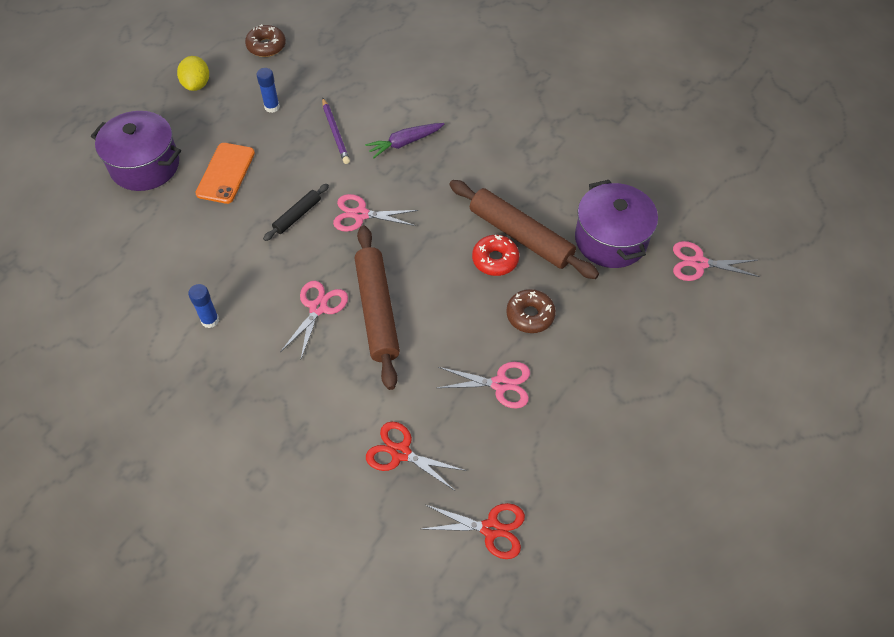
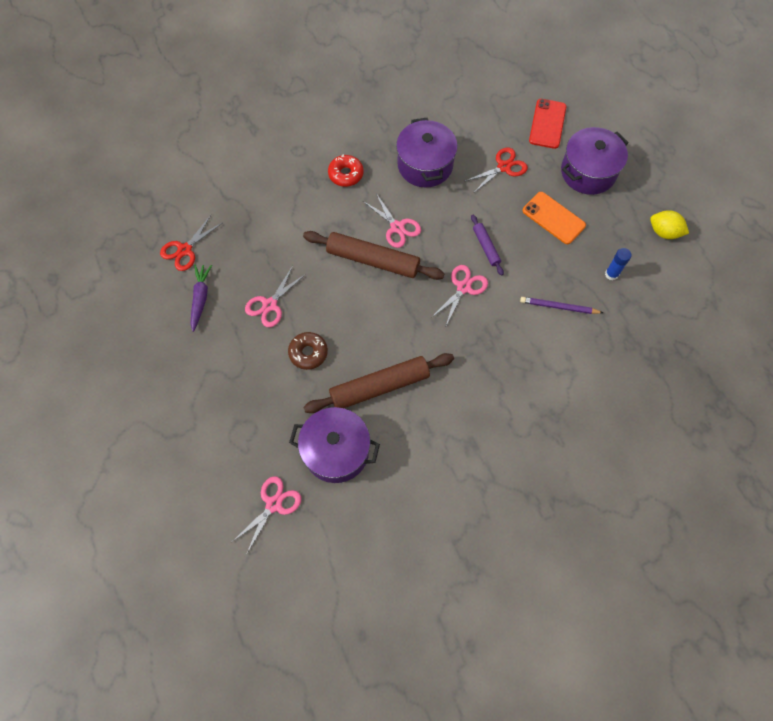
camera: 120 degrees right, 10 degrees up
(86, 225) = (547, 124): none -> red phone
(210, 320) = (425, 165): blue glue stick -> purple pot
(266, 46) = (691, 298): brown donut -> none
(297, 215) = (486, 247): black rolling pin -> purple rolling pin
(401, 453) = (263, 227): red scissors -> red scissors (504, 167)
(404, 143) = (521, 352): purple carrot -> purple carrot (200, 298)
(495, 260) = (369, 356): red donut -> red donut (346, 174)

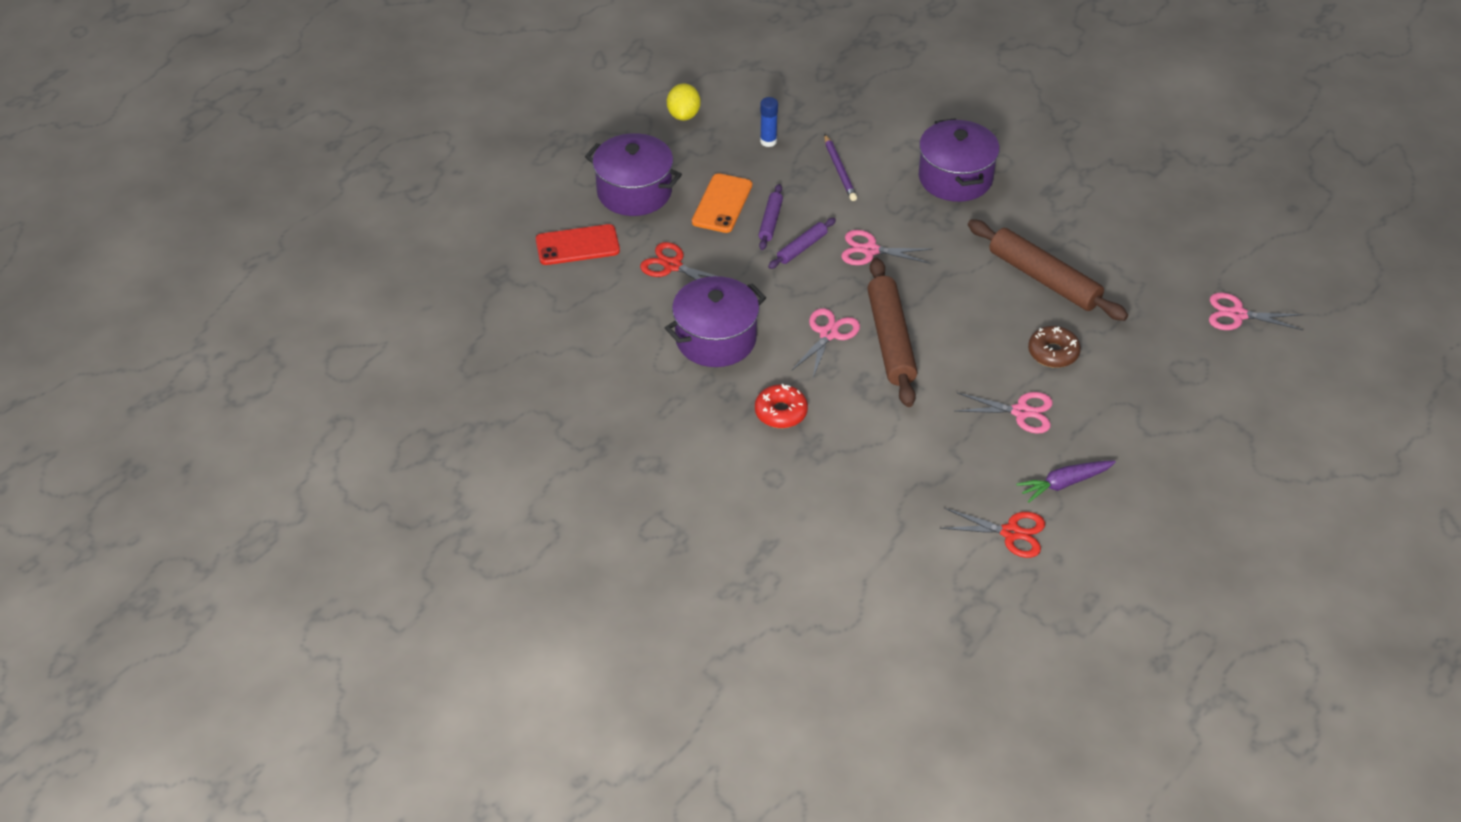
camera: 115 degrees left, 20 degrees down
(336, 451) = (1142, 287): purple pot -> purple pot (955, 178)
(522, 239) = (770, 221): none -> purple rolling pin

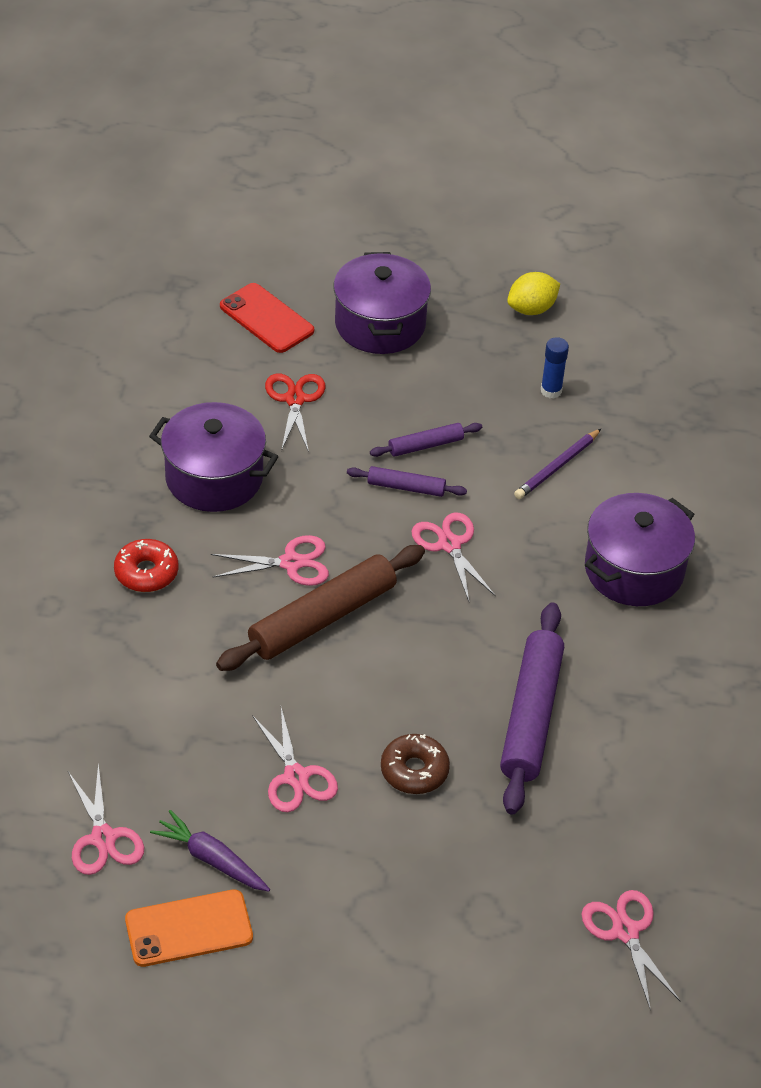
camera: 55 degrees right, 0 degrees up
(722, 203) = (420, 396): orange phone -> orange phone (189, 928)
(1011, 533) = (103, 838): red scissors -> pink scissors
(1044, 279) = (531, 716): brown rolling pin -> purple rolling pin

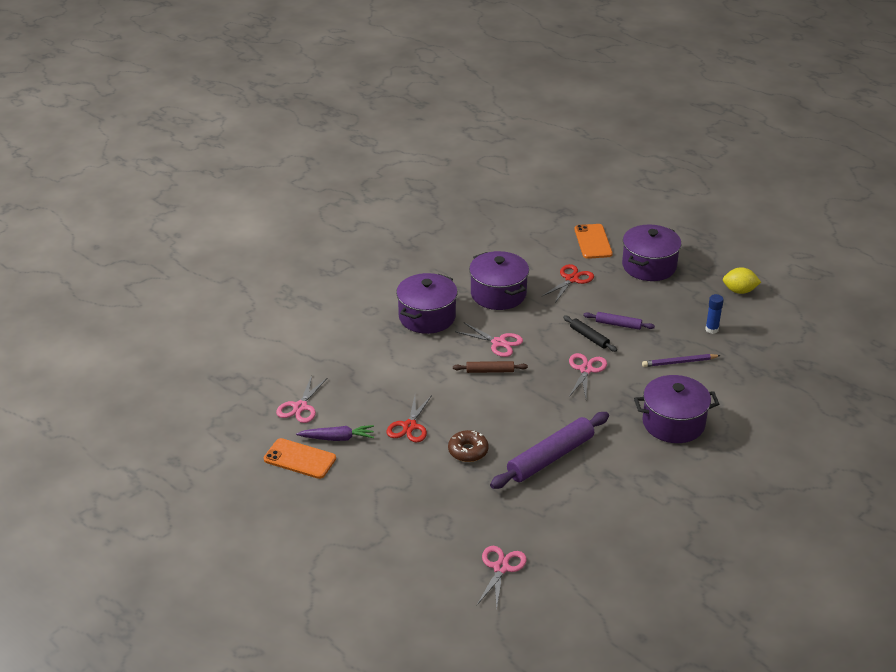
camera: 40 degrees right, 10 degrees down
(146, 572) = (427, 317): red donut -> purple pot
(211, 859) = (337, 438): purple carrot -> purple carrot turned 105 degrees clockwise
(266, 318) = (593, 242): red phone -> orange phone
(295, 777) = (409, 426): pink scissors -> red scissors
(322, 618) = (490, 371): brown rolling pin -> brown rolling pin, size x0.50
(406, 487) = (589, 337): purple rolling pin -> black rolling pin

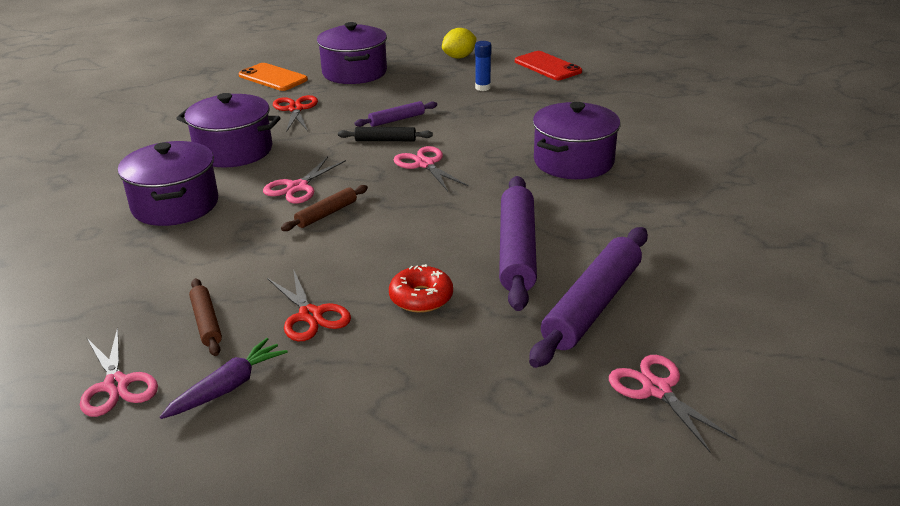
camera: 45 degrees left, 5 degrees down
(300, 459) = (202, 449): orange phone -> none
(364, 399) = (206, 322): none -> brown rolling pin
(468, 451) = (421, 297): brown donut -> red donut
(498, 343) = (297, 187): pink scissors -> pink scissors turned 135 degrees clockwise
(538, 511) = (592, 305): none -> purple rolling pin
(679, 362) = (497, 119): purple pencil -> none
(787, 336) = (547, 66): none -> red phone

